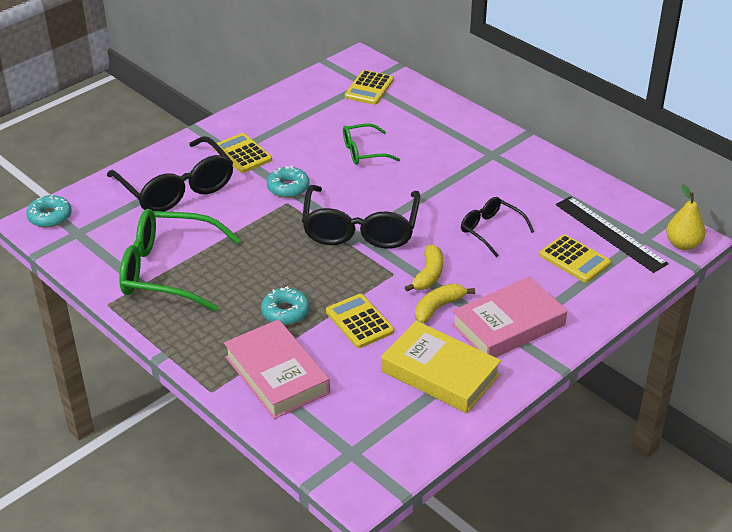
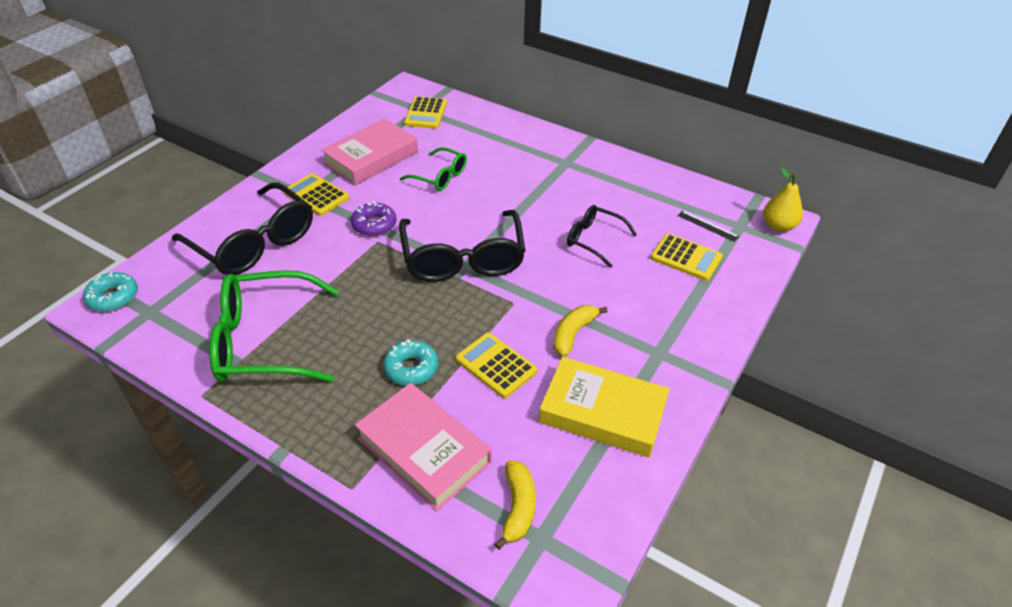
camera: 15 degrees left, 5 degrees up
(288, 187) = (374, 225): turquoise donut -> purple donut
(363, 152) = (440, 176): green glasses -> green glasses turned 120 degrees counterclockwise
(428, 275) = (550, 298): yellow banana -> yellow banana (518, 507)
(508, 325) = (651, 341): pink book -> pink book (371, 158)
(610, 233) = (707, 226): black ruler -> black ruler, size x0.47

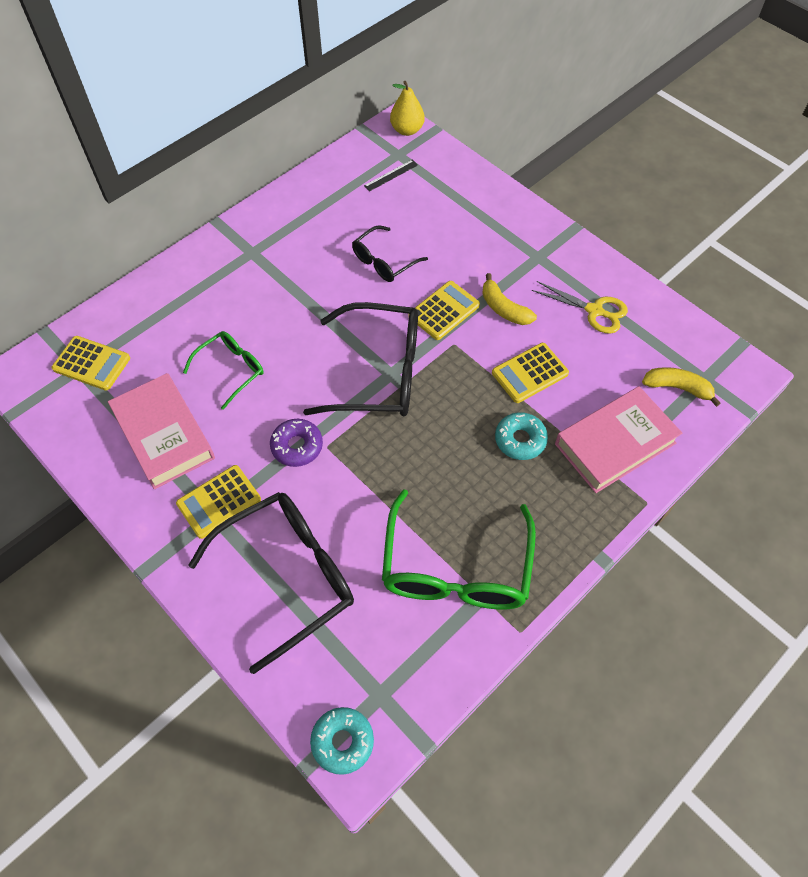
camera: 75 degrees left, 15 degrees up
(602, 412) = (594, 311): yellow book -> yellow scissors
(686, 258) = (429, 203): yellow calculator -> yellow calculator (444, 311)

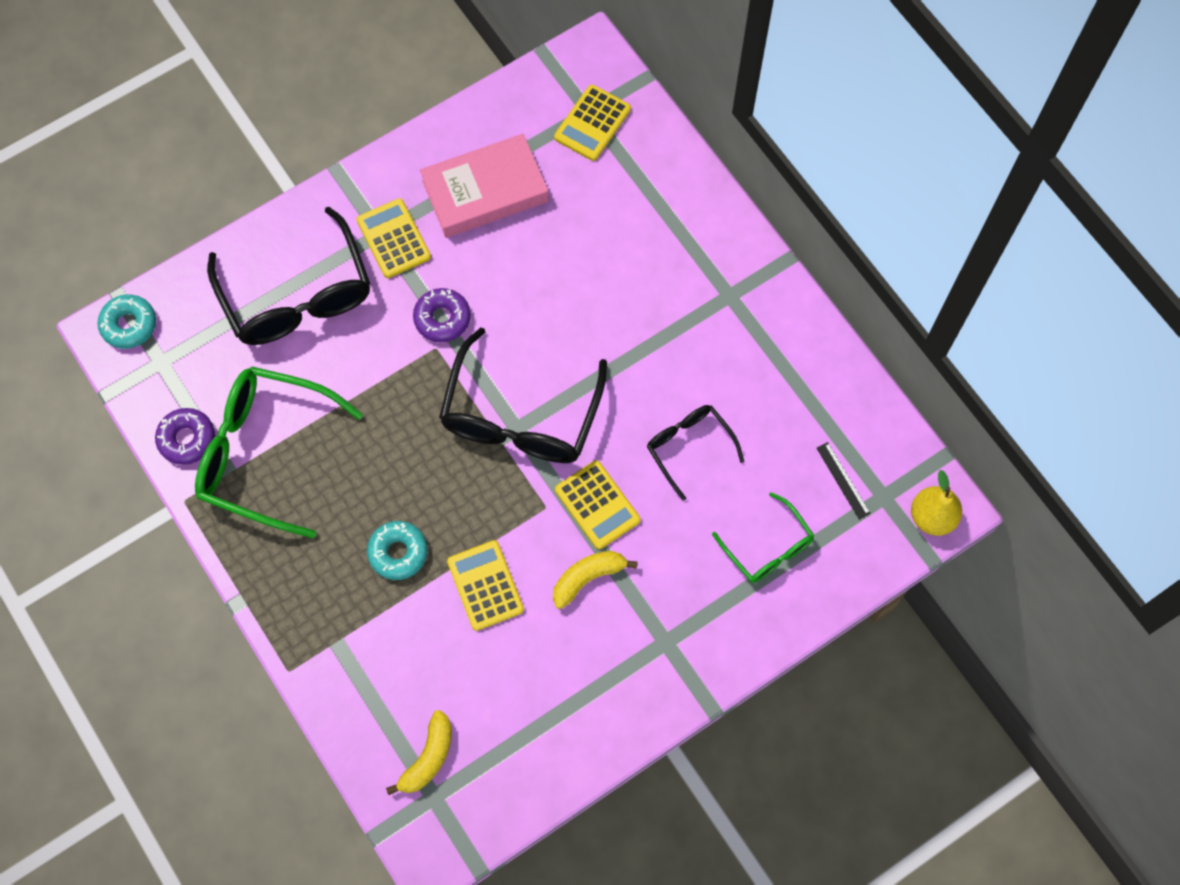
camera: 100 degrees right, 10 degrees up
(231, 370) = (556, 261): green glasses -> green glasses (768, 548)
(457, 645) = (187, 439): none -> purple donut
(594, 311) = (563, 690): yellow scissors -> none
(615, 443) = (370, 658): pink book -> none

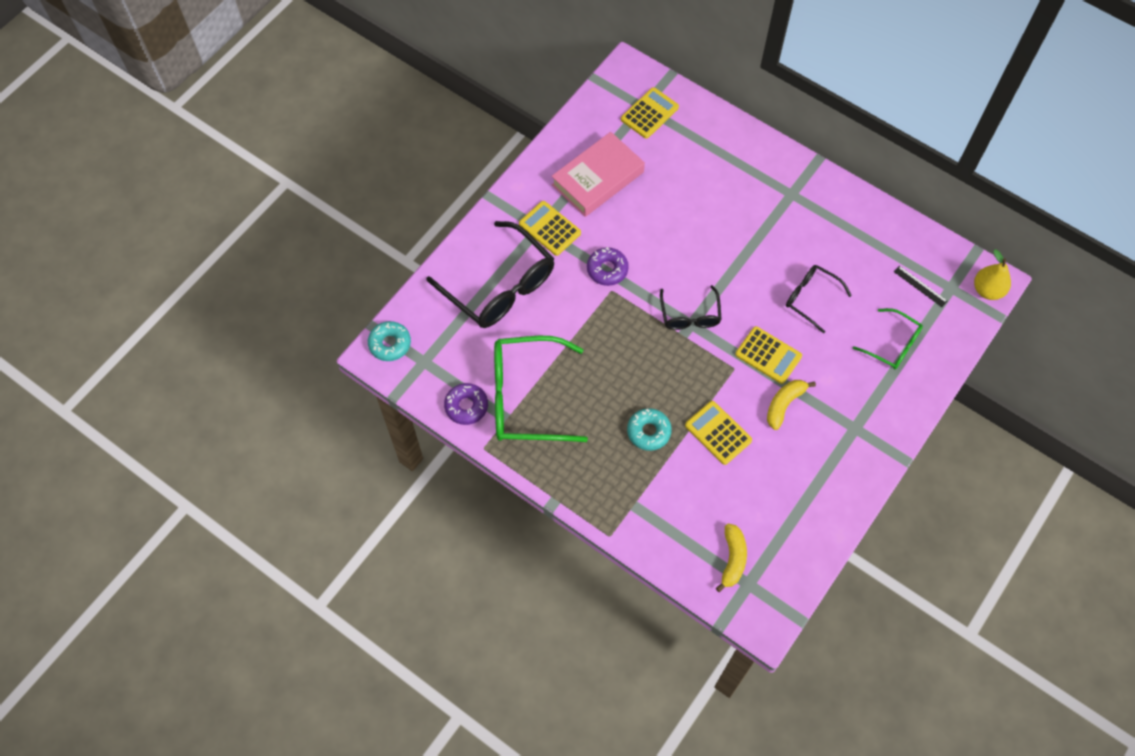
camera: 20 degrees left, 5 degrees down
(520, 416) = (690, 315): black glasses -> black glasses, size x0.54
(592, 123) = (649, 113): yellow calculator -> yellow calculator turned 150 degrees counterclockwise

